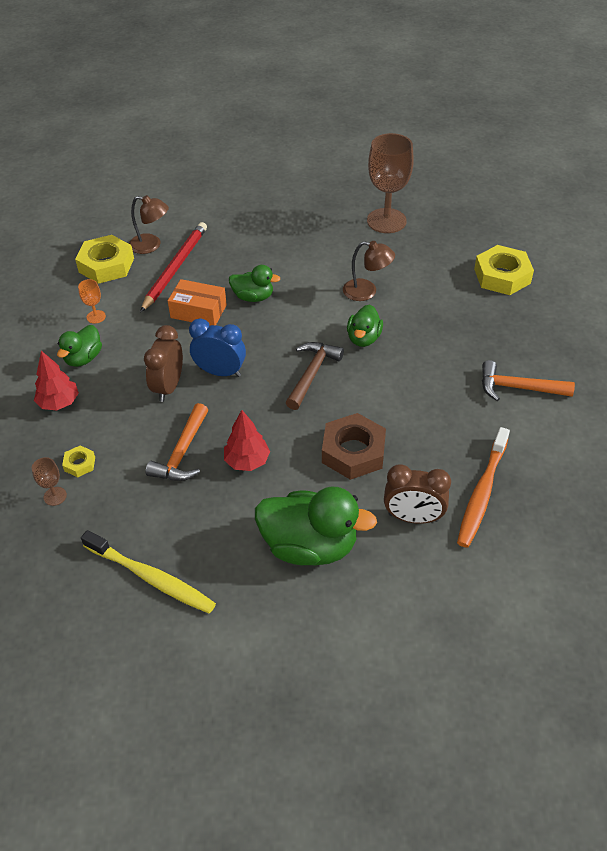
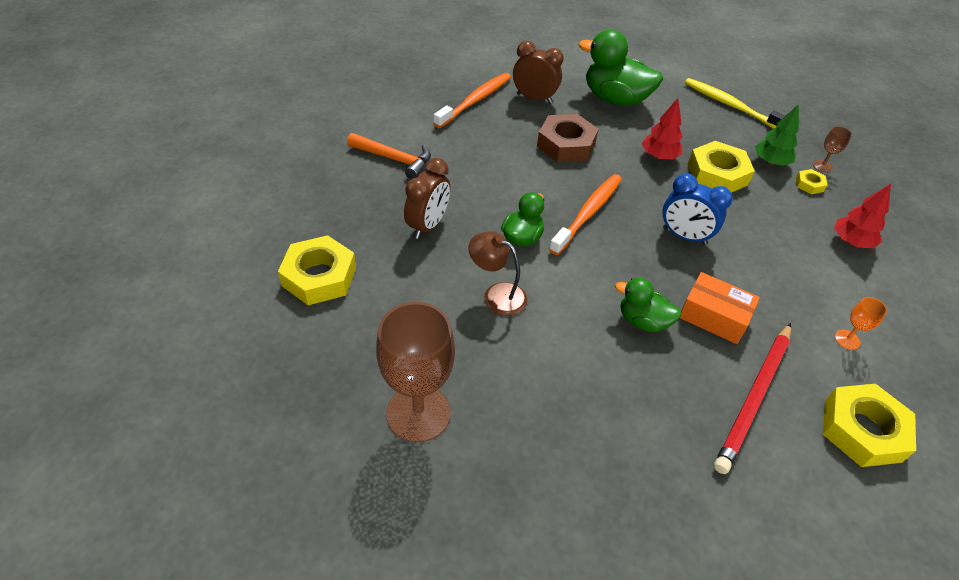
camera: 170 degrees left, 0 degrees up
(83, 358) = (843, 285): green duck -> none
(117, 486) = (770, 162): none -> green tree
(151, 245) = (800, 456): brown lamp -> none
(168, 387) = (738, 233): brown clock -> brown clock (428, 225)
(182, 452) = (717, 174): orange hammer -> yellow nut
(312, 374) = (587, 213): brown hammer -> orange toothbrush

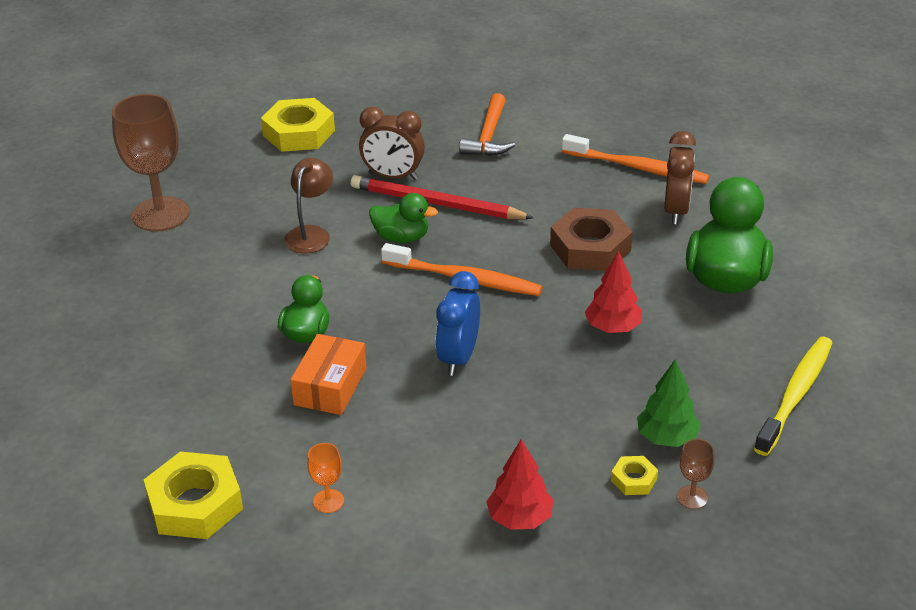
camera: 80 degrees right, 10 degrees down
(717, 174) = (604, 383): yellow nut -> none
(754, 398) = (221, 419): red pencil -> red pencil (436, 204)

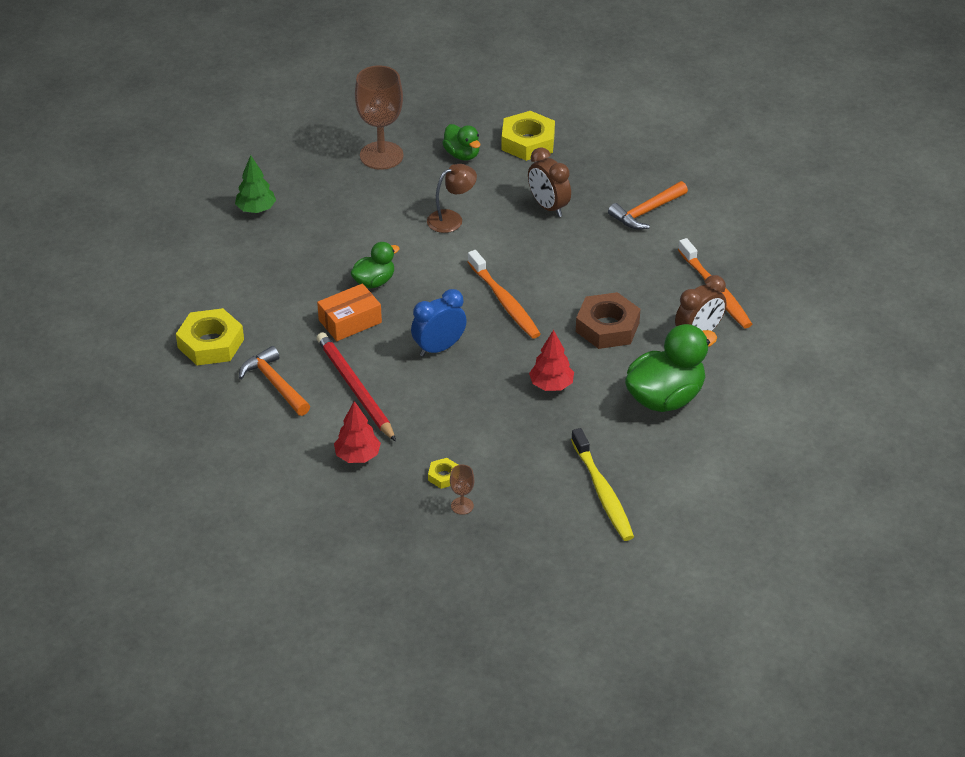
camera: 40 degrees right, 5 degrees up
(328, 501) = (275, 384): orange goblet -> orange hammer
(401, 238) = (501, 252): green duck -> green duck (462, 154)
(436, 204) = (551, 241): red pencil -> red pencil (355, 389)
(666, 438) = (493, 466): green tree -> green tree (256, 209)
(795, 395) = (602, 491): yellow toothbrush -> yellow toothbrush turned 90 degrees clockwise

